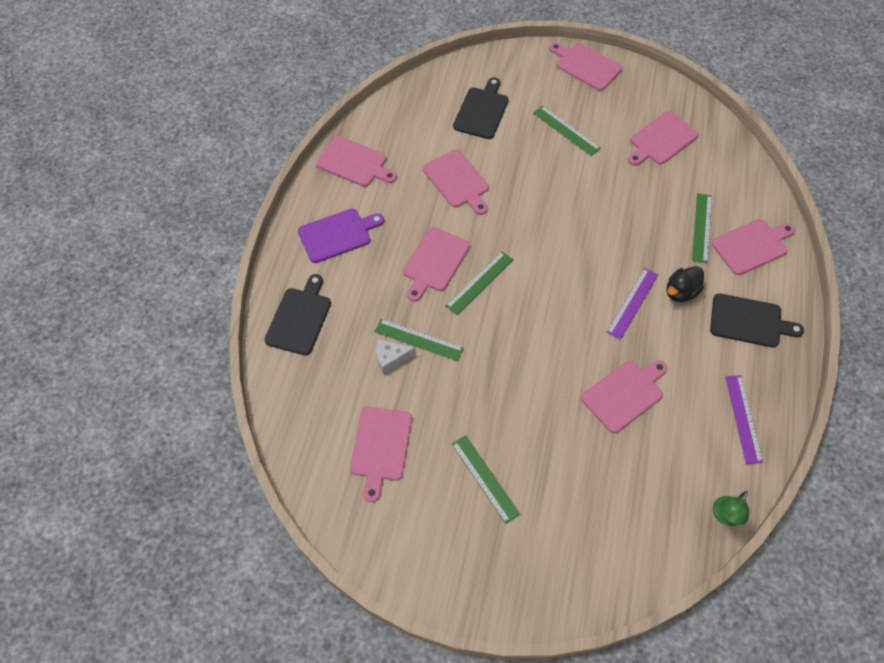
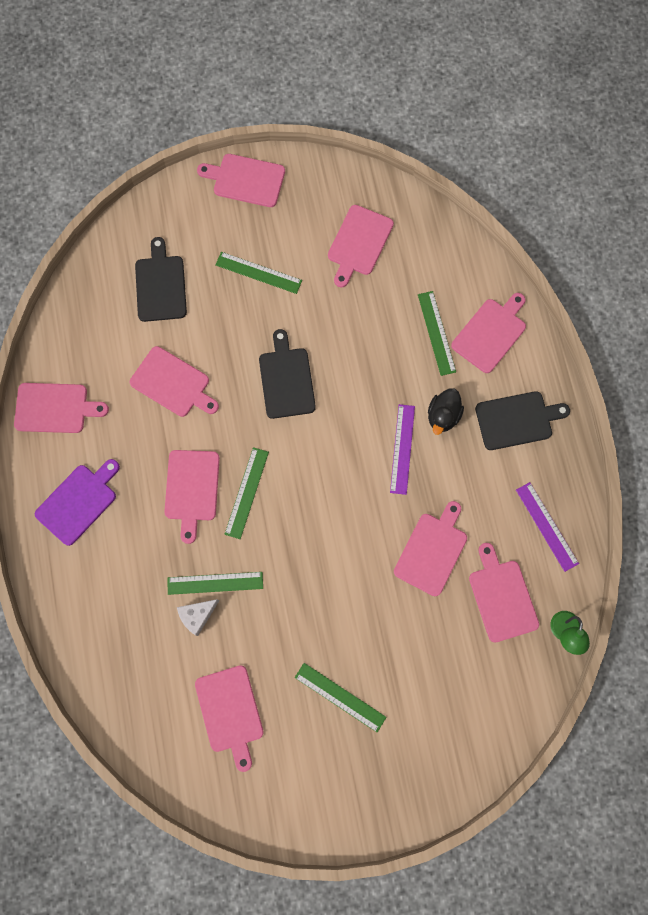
camera: 25 degrees left, 15 degrees up
(300, 318) = (86, 614): black cutting board -> black cutting board (286, 379)
(675, 460) = (502, 597): none -> pink cutting board

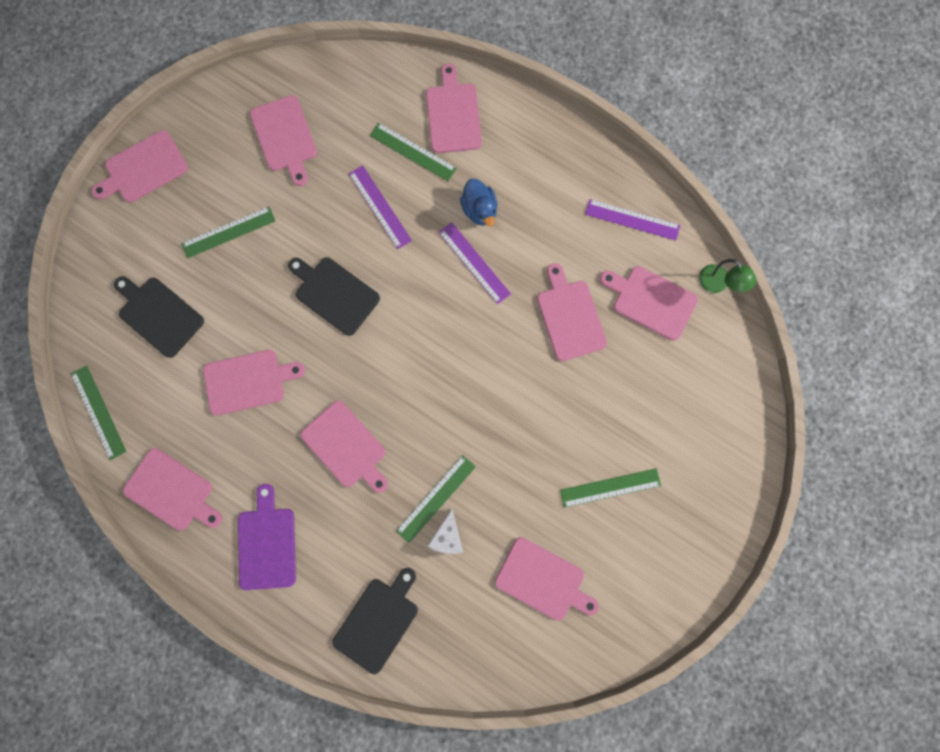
camera: 45 degrees left, 5 degrees up
(55, 408) = (172, 491): pink cutting board -> pink cutting board turned 75 degrees clockwise
(247, 492) = (391, 408): green ruler -> green ruler (98, 412)
(376, 349) = (380, 207): none -> purple ruler
(443, 416) = (479, 210): black duck -> blue duck
(517, 420) = (536, 162): black cutting board -> black cutting board (378, 621)

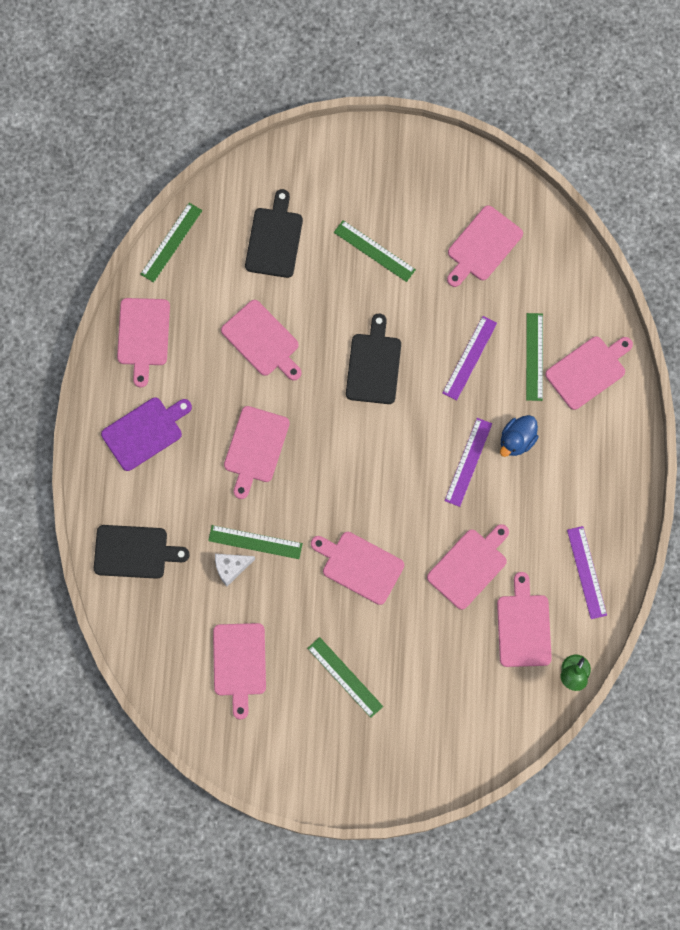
camera: 60 degrees right, 5 degrees down
(143, 168) = (386, 152): pink cutting board -> pink cutting board (359, 566)

